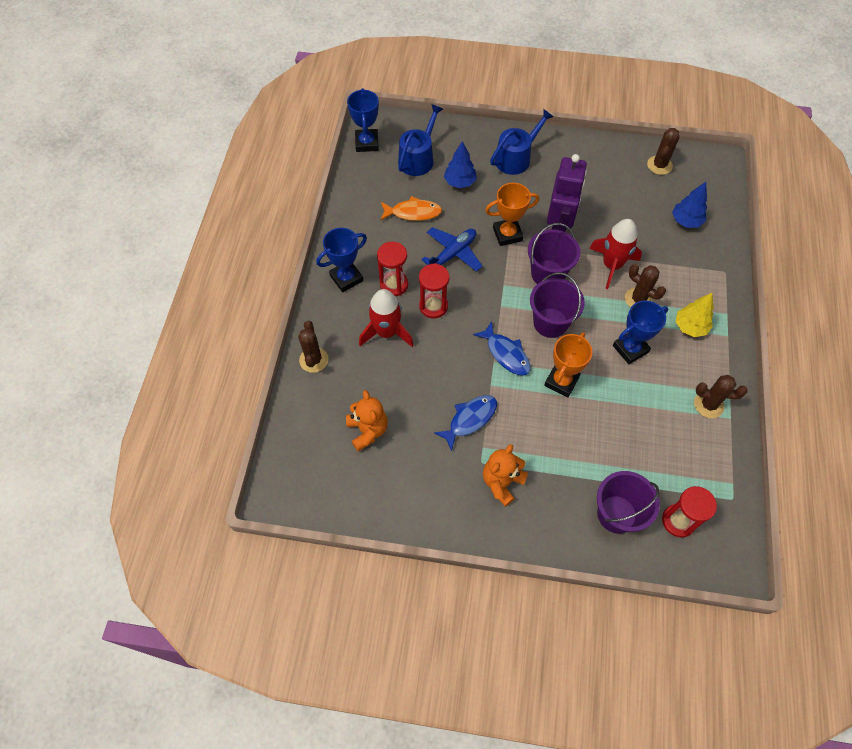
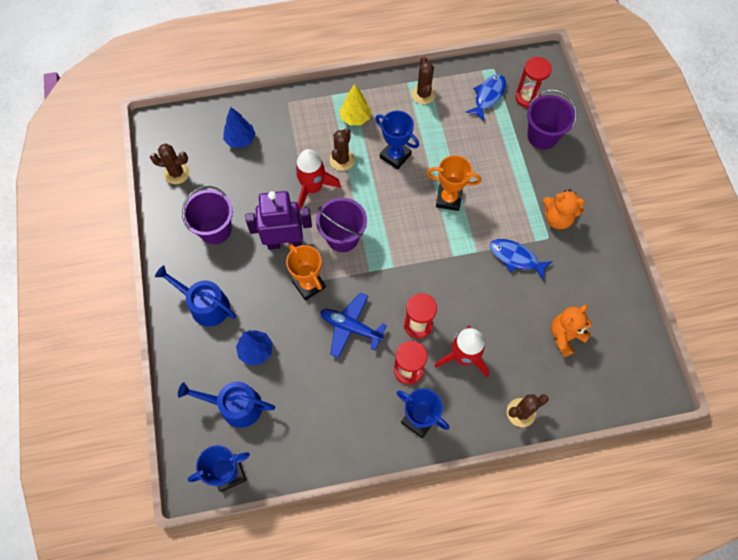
camera: 110 degrees left, 5 degrees up
(413, 212) = (312, 384): orange fish -> none
(506, 354) = (441, 248): blue fish -> blue fish (488, 96)
(550, 322) = (394, 221): purple bucket -> purple bucket (215, 229)

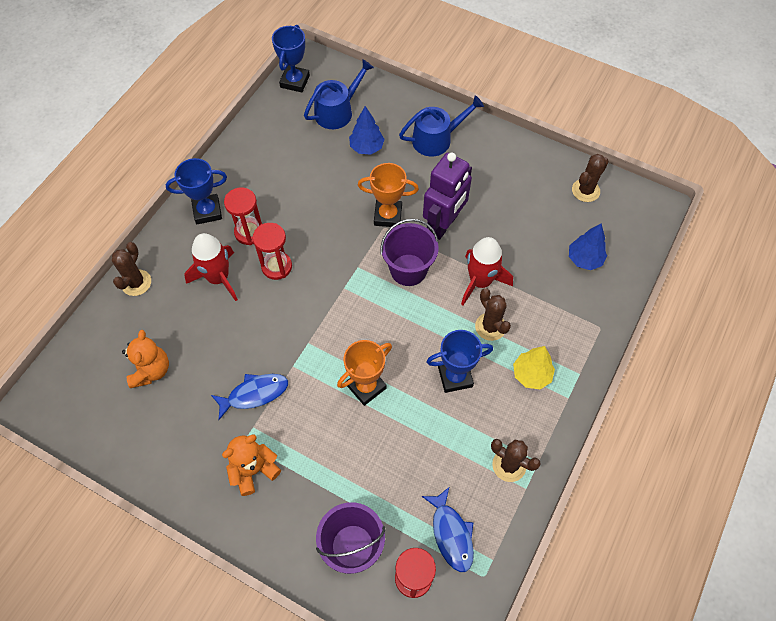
camera: 130 degrees right, 5 degrees down
(215, 229) = (501, 184): purple bucket -> none
(351, 327) = (323, 219): blue plane -> none

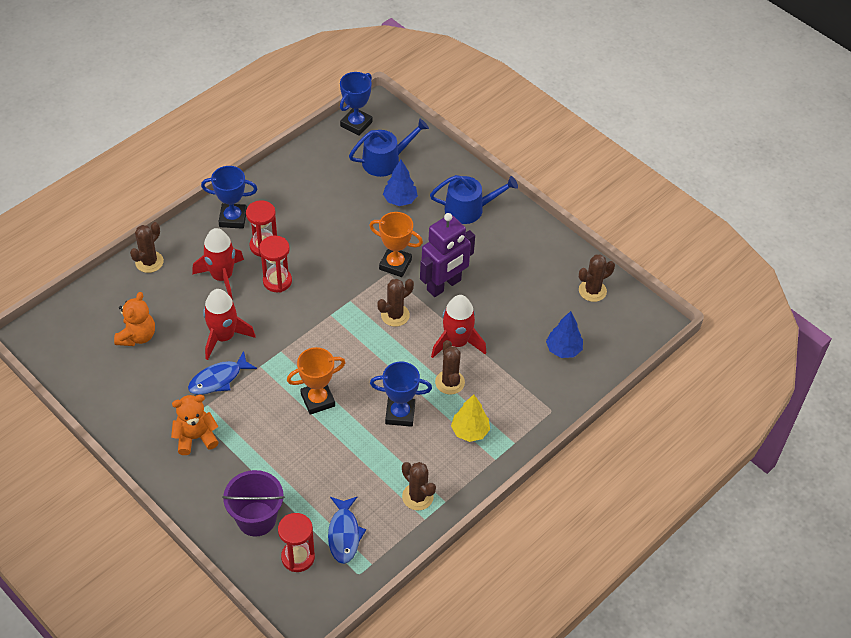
camera: 15 degrees right, 10 degrees down
(243, 344) = (223, 337): none -> red rocket
(254, 394) = (218, 379): blue fish -> blue fish turned 150 degrees clockwise
(408, 270) = (395, 315): purple bucket -> brown cactus

